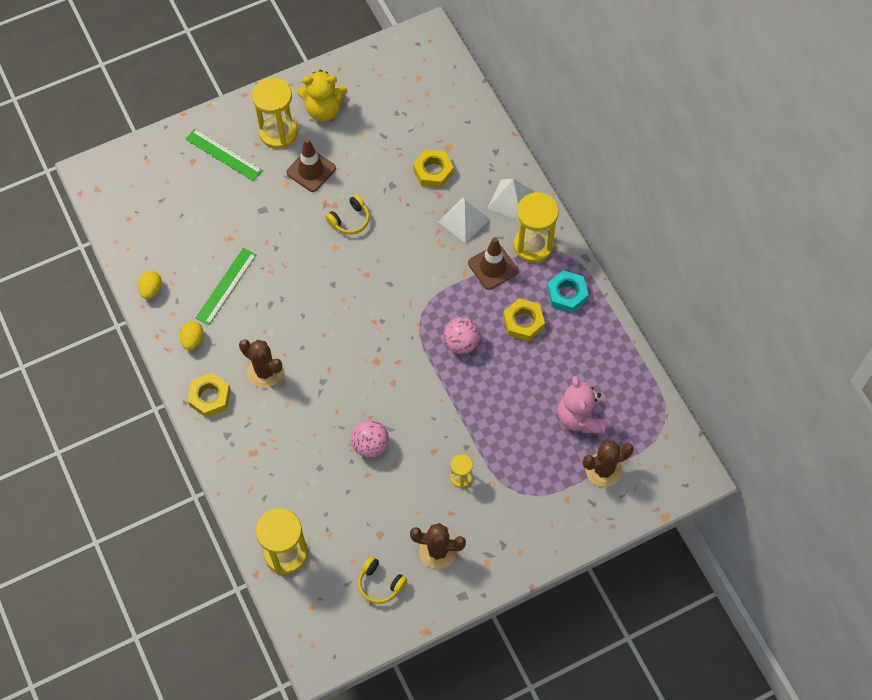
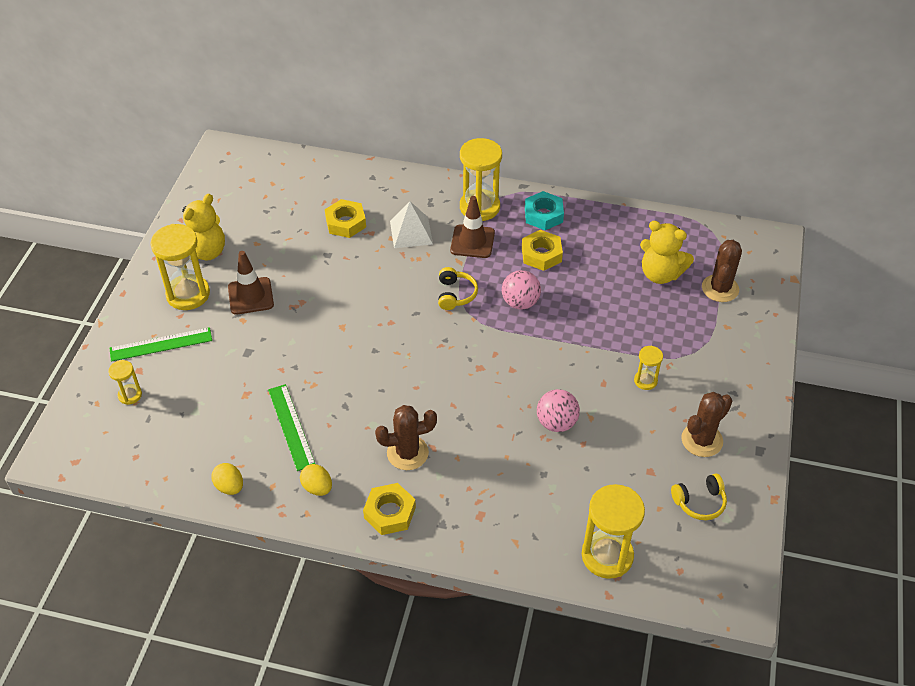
camera: 50 degrees left, 15 degrees down
(169, 174) = (130, 395): none -> yellow hourglass
(350, 220) = (327, 300): yellow headphones -> yellow headphones (455, 294)
(511, 200) = (425, 195): white pyramid -> none
(580, 418) = (660, 274): pink teddy bear -> yellow teddy bear

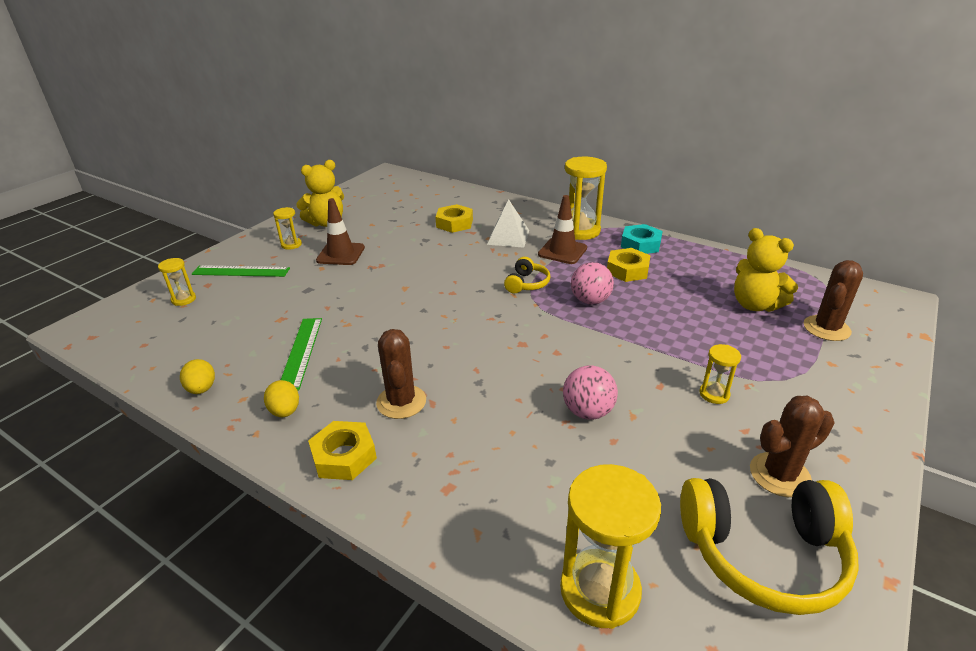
camera: 20 degrees right, 15 degrees down
(188, 294) = (291, 245): yellow hourglass -> yellow hourglass, size x0.51
(407, 453) = (401, 402): brown cactus -> brown cactus turned 75 degrees clockwise
(699, 502) = (763, 554): yellow headphones -> yellow headphones, size x1.99

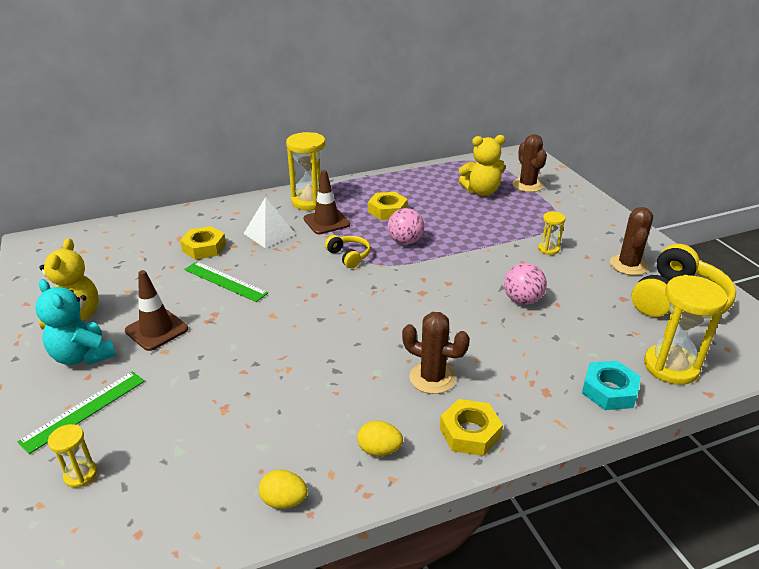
camera: 55 degrees left, 0 degrees up
(291, 245) = (83, 356): yellow hourglass -> turquoise teddy bear
(301, 352) = (299, 412): green ruler -> green ruler (225, 281)
(640, 244) = (363, 190): turquoise nut -> turquoise nut (609, 390)

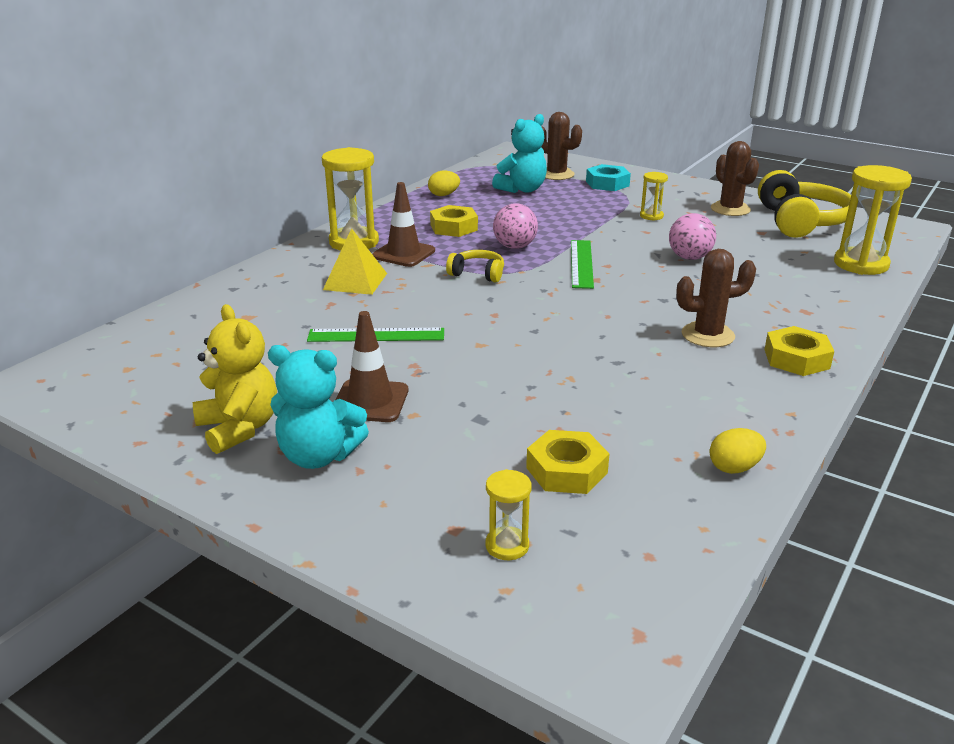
camera: 35 degrees left, 5 degrees down
(84, 410) = (410, 497): green ruler -> green ruler (581, 263)
(204, 247) = (296, 315): yellow nut -> yellow nut (566, 470)
(269, 234) = (355, 281): white pyramid -> yellow pyramid
(379, 450) = (749, 399): yellow egg -> yellow egg (444, 195)
(481, 192) = (522, 189): yellow teddy bear -> turquoise teddy bear
(609, 390) = (846, 294): turquoise nut -> turquoise nut (607, 183)

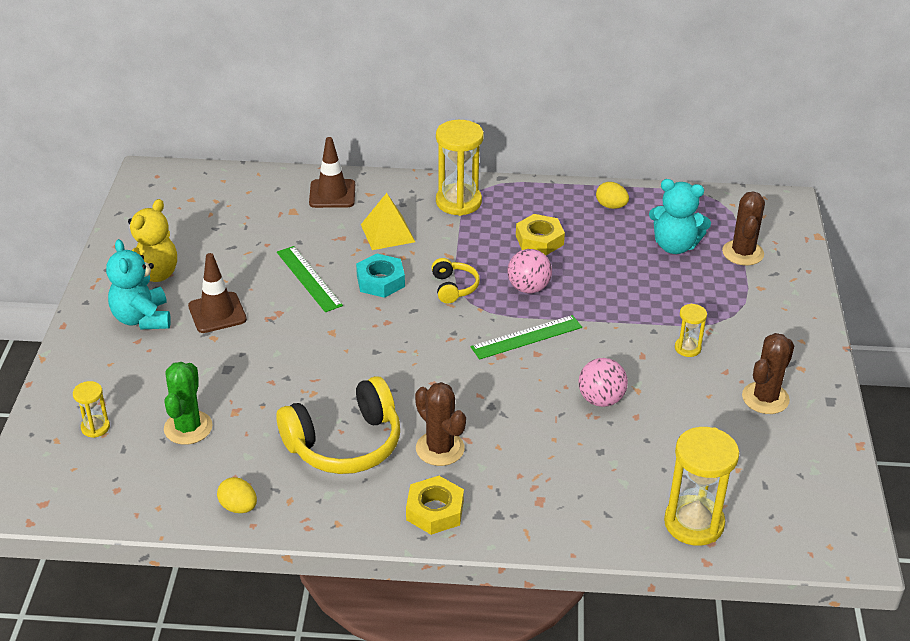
camera: 60 degrees right, 10 degrees up
(403, 253) = (459, 235): brown traffic cone -> brown traffic cone (332, 194)
(566, 470) = (188, 428): yellow nut -> green cactus
(607, 183) = (752, 294): turquoise nut -> turquoise nut (380, 281)
(800, 221) = (780, 458): yellow headphones -> yellow headphones (345, 444)

